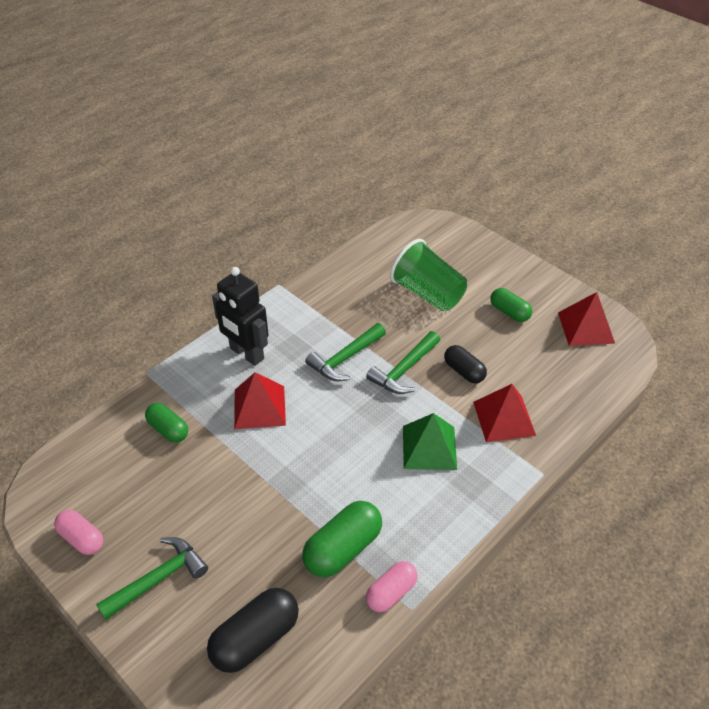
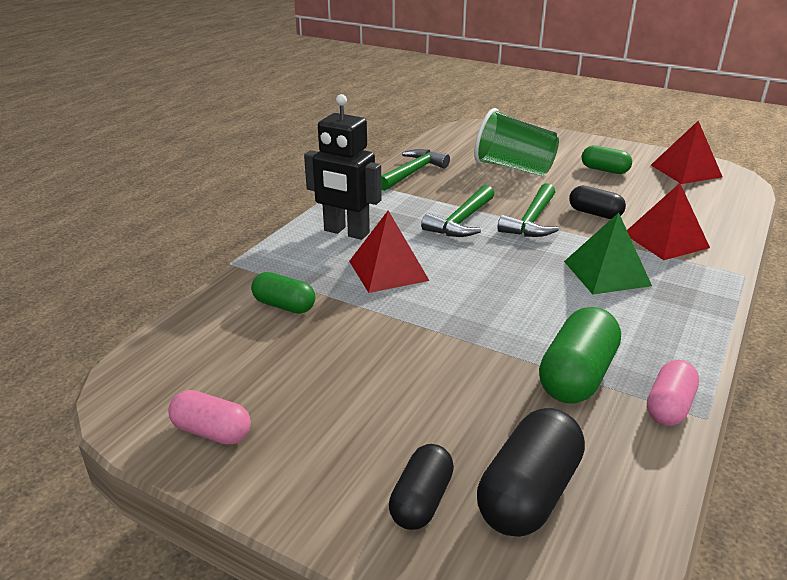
camera: 15 degrees left, 15 degrees down
(159, 578) = (349, 453): green hammer -> green hammer (413, 172)
(187, 626) = (421, 500): none -> black capsule

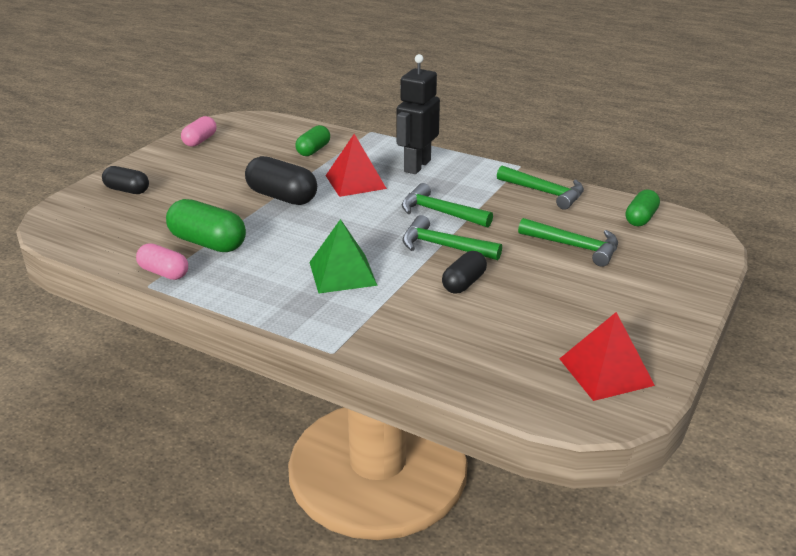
camera: 90 degrees right, 0 degrees up
(513, 168) = (575, 247): green cup -> green hammer
(528, 493) = (116, 218): black capsule -> black capsule (282, 197)
(604, 170) = (587, 306): green capsule -> green capsule (640, 218)
(666, 240) = (405, 317): red pyramid -> none

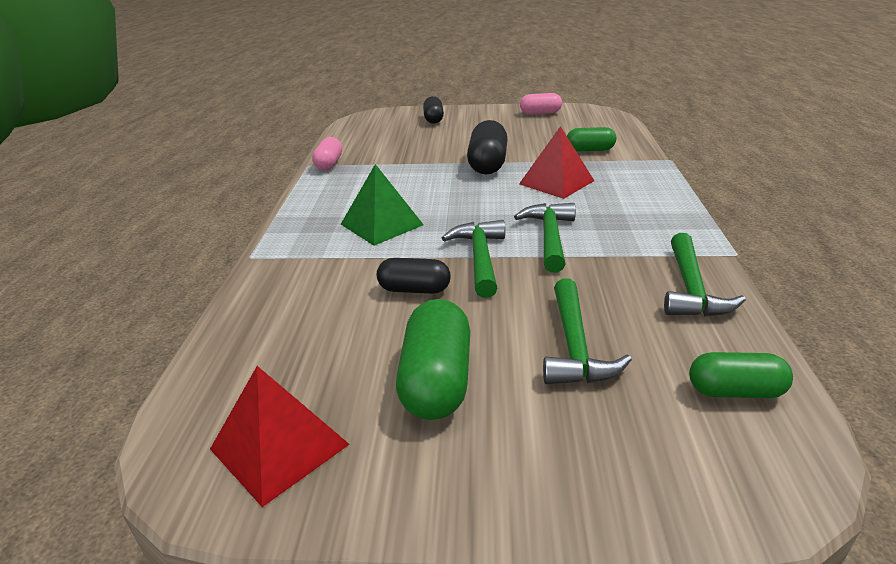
camera: 65 degrees right, 0 degrees up
(208, 243) = (384, 163): green capsule -> green capsule (436, 381)
(417, 166) = (634, 199): black robot -> none

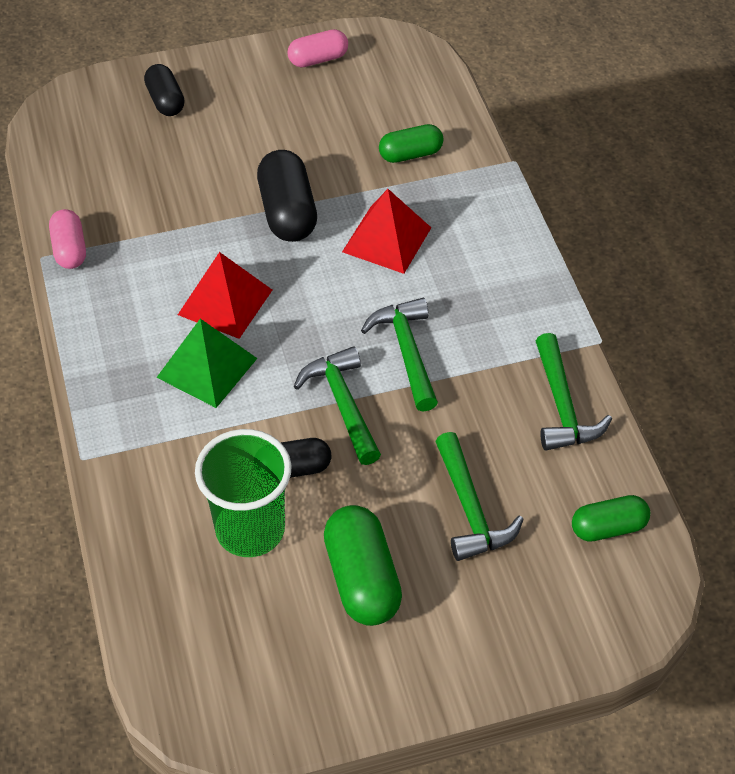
camera: 20 degrees left, 20 degrees up
(279, 446) = (261, 679): red pyramid -> red pyramid (225, 302)
(350, 322) = (250, 530): none -> green cup

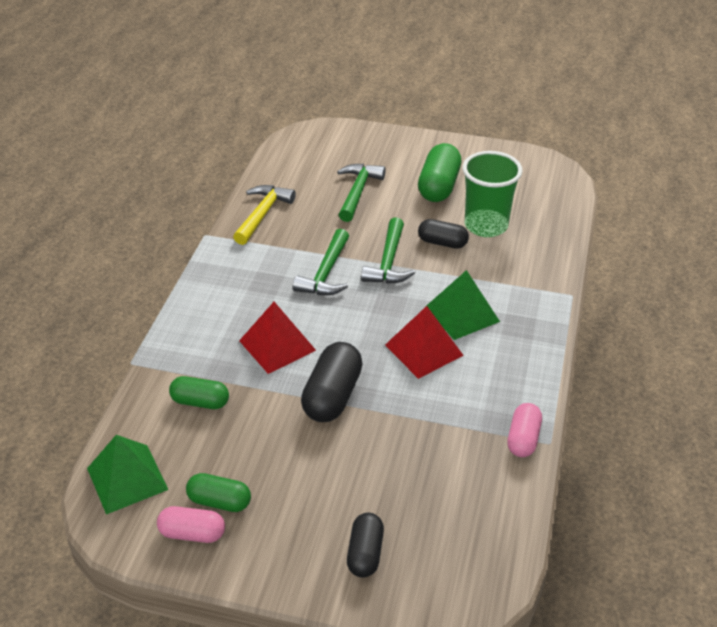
camera: 150 degrees left, 10 degrees down
(410, 72) = (127, 478): none -> green pyramid
(562, 406) = (262, 214): green hammer -> yellow hammer
(608, 528) = (295, 161): green capsule -> green capsule (219, 501)

